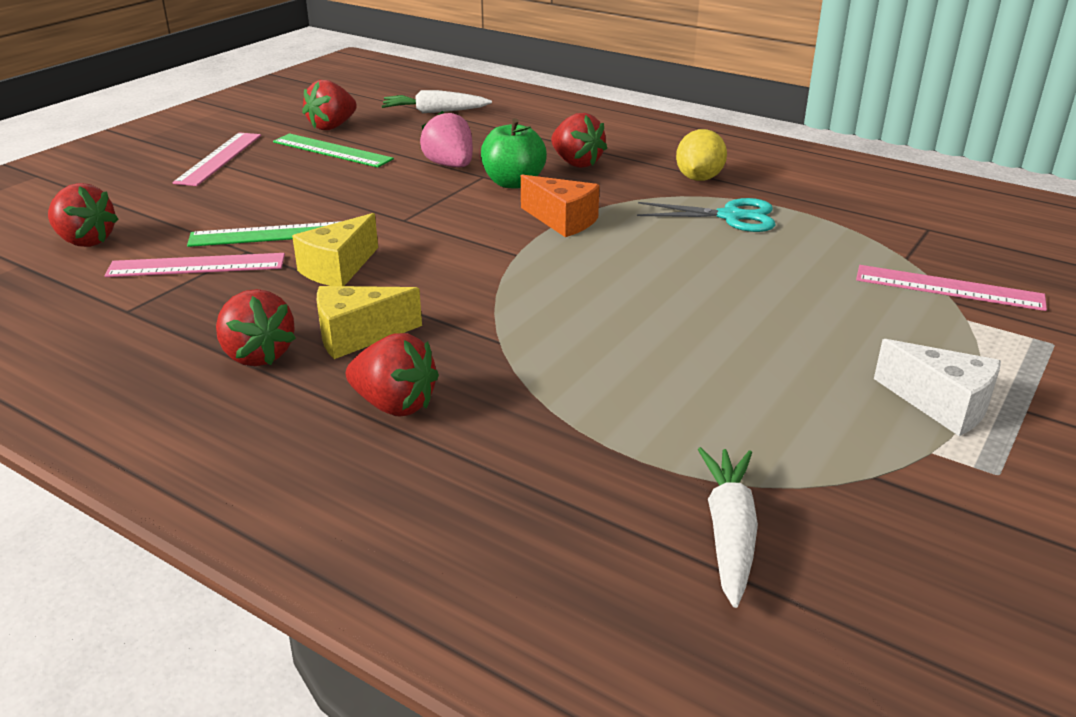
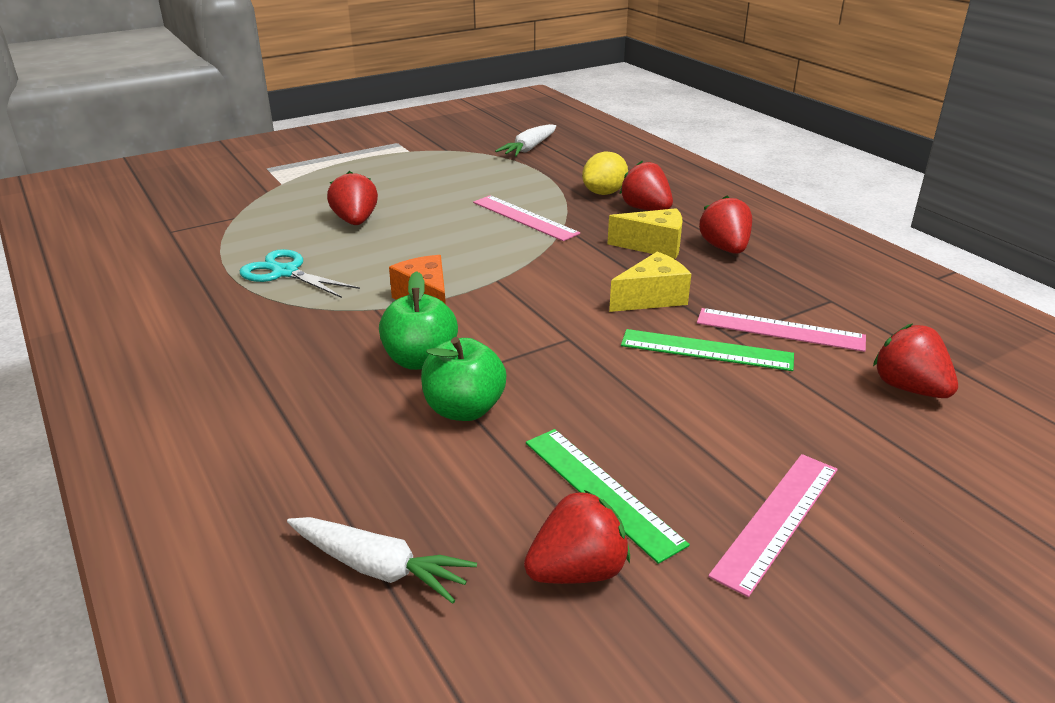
camera: 155 degrees left, 0 degrees up
(450, 165) = (464, 409): pink strawberry -> green apple
(576, 163) = (320, 374): red strawberry -> red strawberry (355, 221)
(699, 178) = (237, 318): yellow lemon -> yellow lemon (604, 193)
(942, 405) = (374, 160): white cheese -> none
(948, 288) = (253, 197): pink ruler -> pink ruler (524, 218)

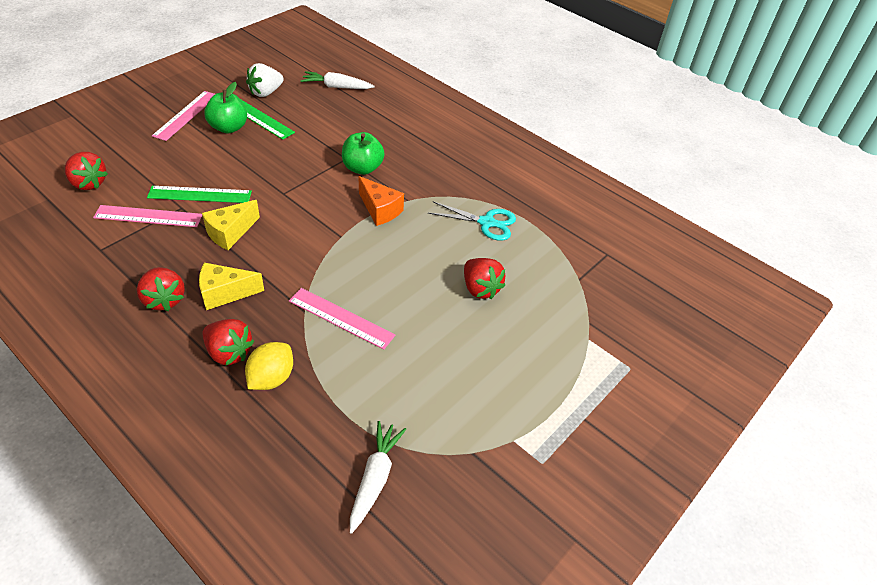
camera: 160 degrees right, 15 degrees up
(464, 409) = (328, 144): green apple -> green apple (229, 128)
(577, 571) = (266, 92): red strawberry -> white strawberry

